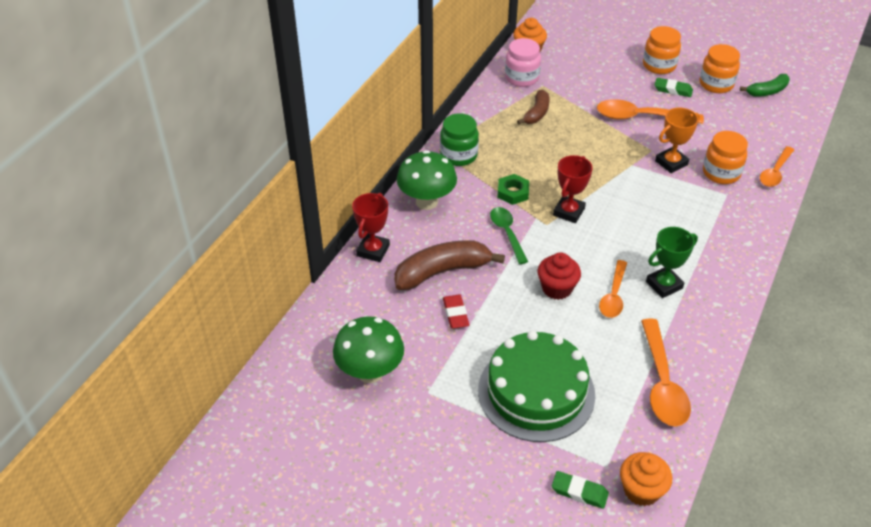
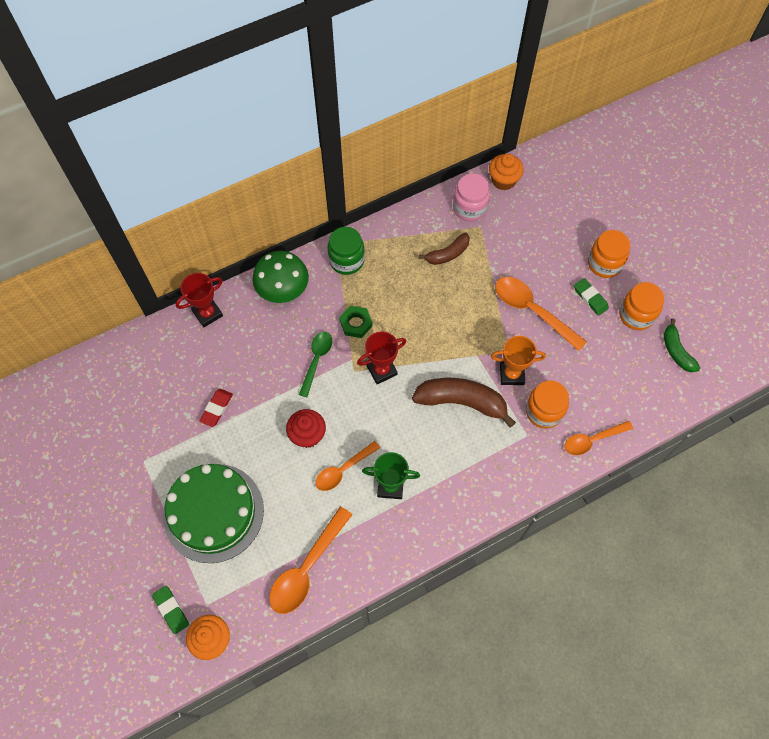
camera: 35 degrees right, 20 degrees up
(370, 372) = (120, 419): green mushroom -> none
(442, 272) = (239, 365): brown banana -> brown banana (462, 402)
(767, 91) = (676, 351): green banana -> green banana turned 60 degrees clockwise

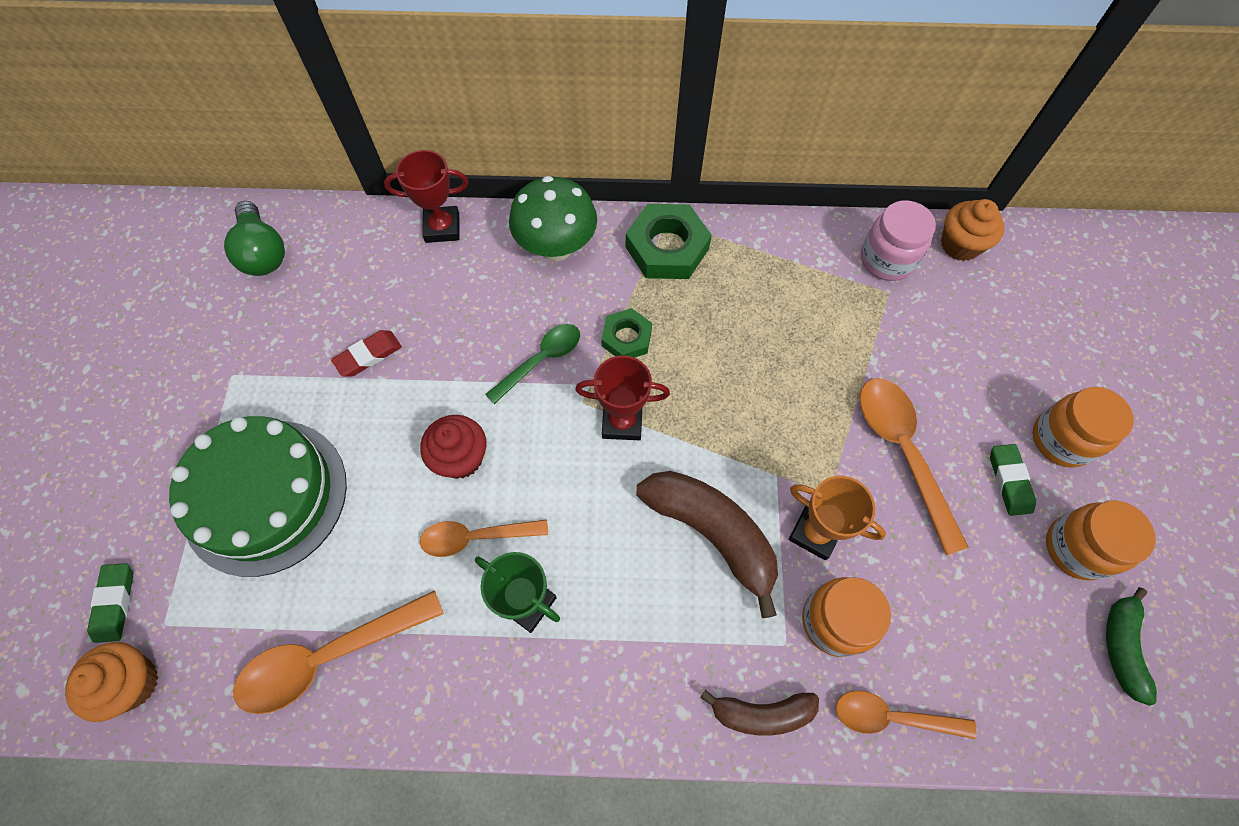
camera: 30 degrees right, 0 degrees up
(107, 383) = (263, 252): none -> green light bulb
(346, 260) = (667, 248): green jar -> green nut
(447, 254) = (817, 307): brown banana -> brown banana (761, 713)

